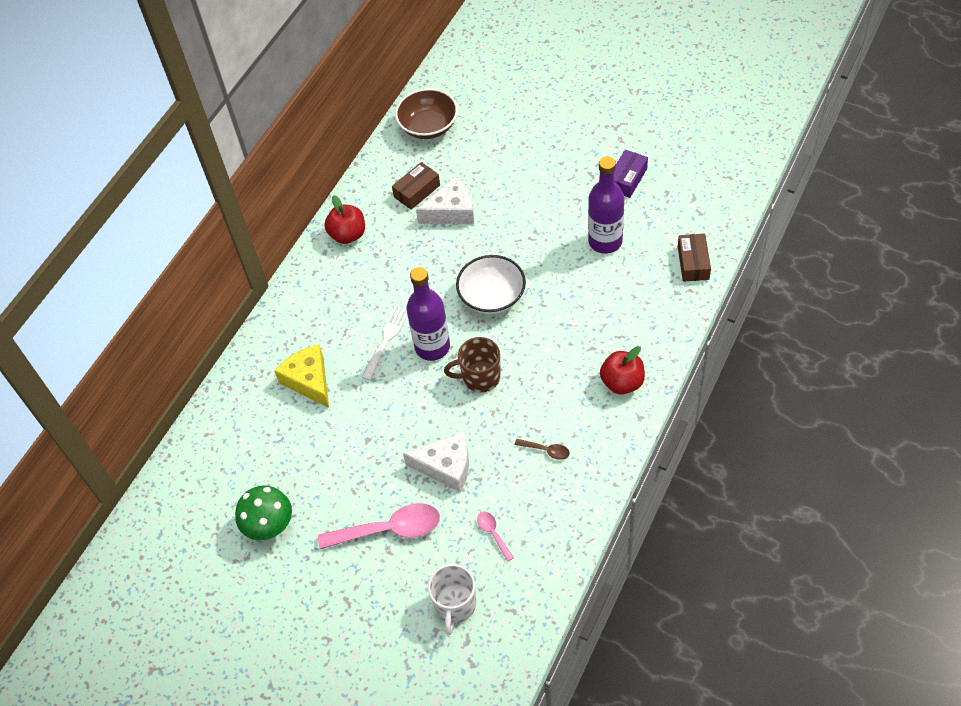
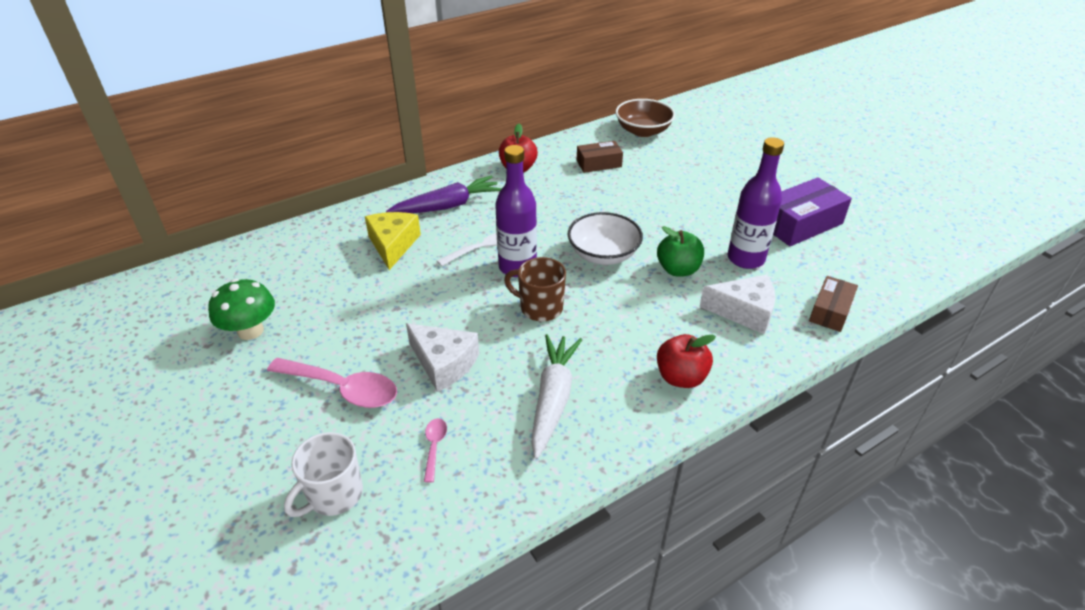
camera: 25 degrees right, 15 degrees down
(320, 313) = (448, 206): none -> purple carrot
(452, 212) = (617, 186): white cheese -> white cheese (744, 312)
(546, 450) = (553, 399): brown spoon -> white carrot
(560, 281) = (678, 270): none -> green apple
(627, 179) = (800, 224): purple box -> purple box, size x1.64

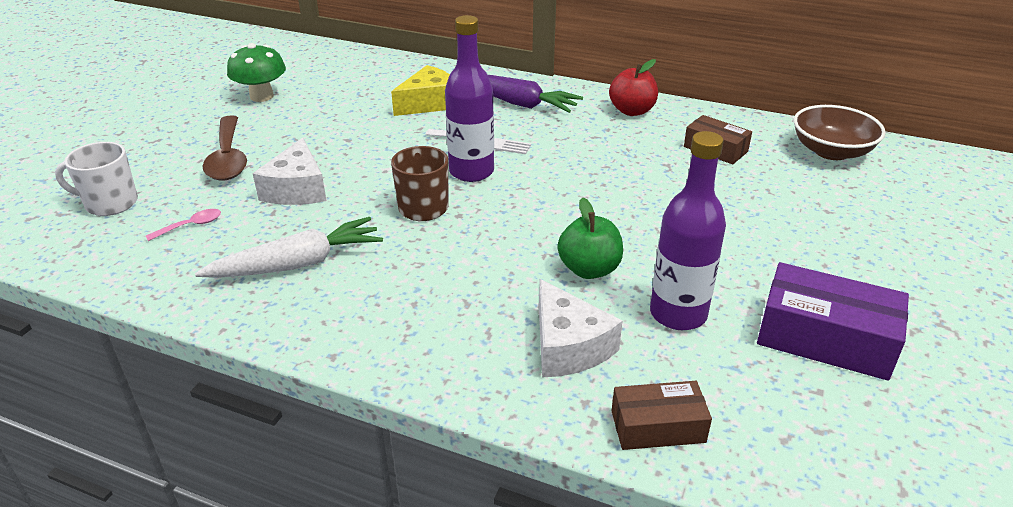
camera: 55 degrees right, 5 degrees down
(343, 388) = (228, 158): pink spoon -> brown spoon
(603, 254) = (553, 211): white bowl -> none
(681, 377) = (400, 335): red apple -> none

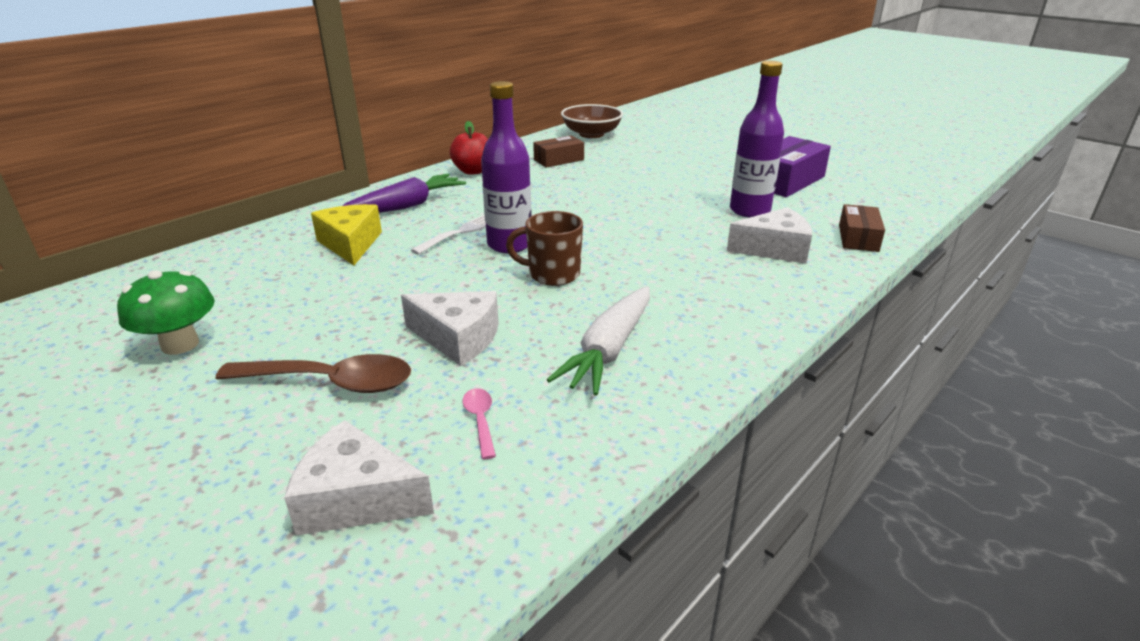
camera: 70 degrees left, 5 degrees down
(110, 203) = (356, 499): white mug -> white cheese
(298, 264) = (609, 350): white carrot -> white carrot turned 150 degrees counterclockwise
(589, 269) = (686, 226): green apple -> none

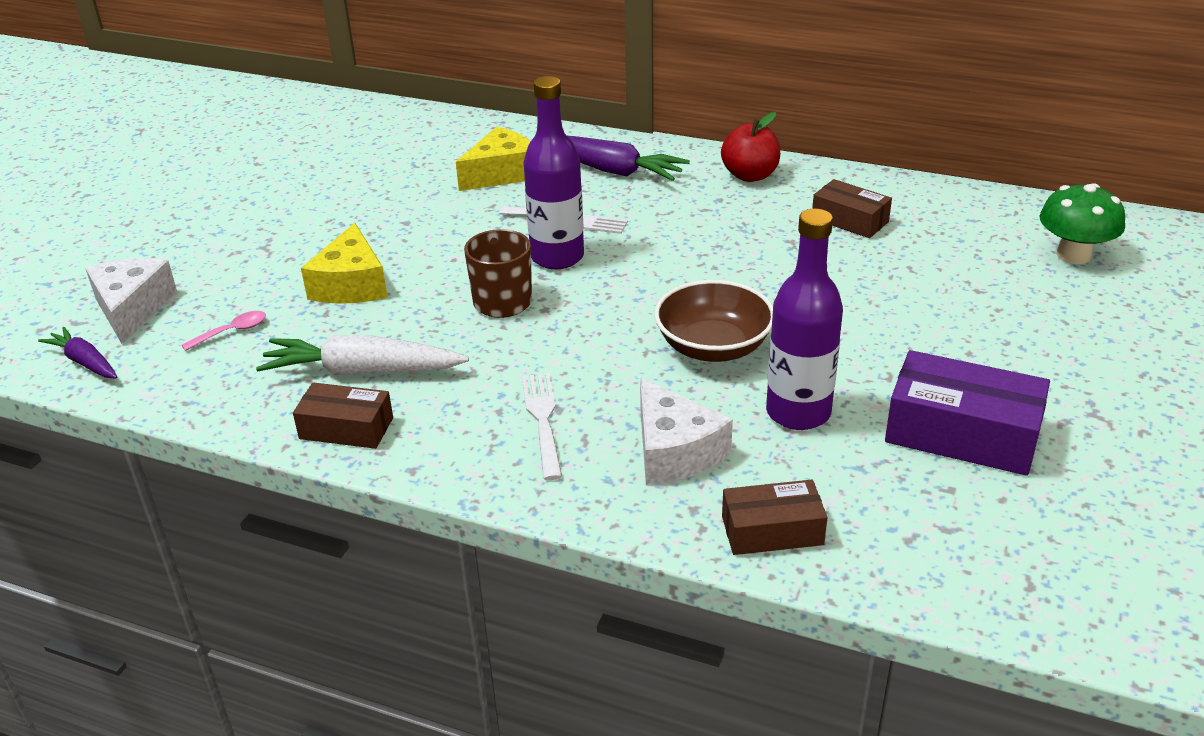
camera: 70 degrees right, 5 degrees up
(180, 344) = (294, 171): green mushroom -> green mushroom (1073, 255)
(331, 382) = (264, 250): brown spoon -> none
(450, 552) = (85, 362): none -> purple carrot
(458, 338) = (351, 284): white cheese -> yellow cheese
(591, 134) = (989, 218): brown bowl -> brown bowl (713, 347)
(692, 369) = (346, 428): none -> brown box
(722, 284) = (543, 421): none -> white fork

